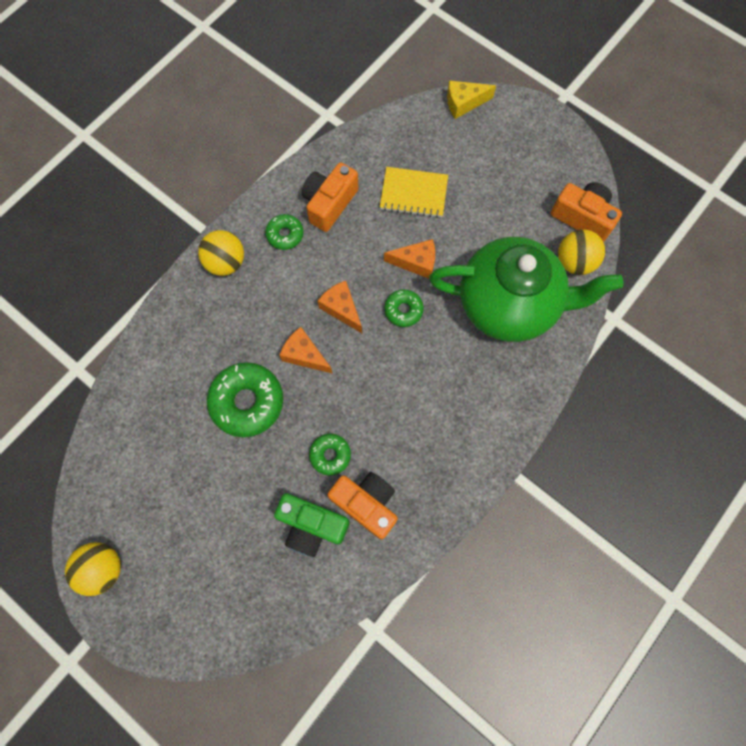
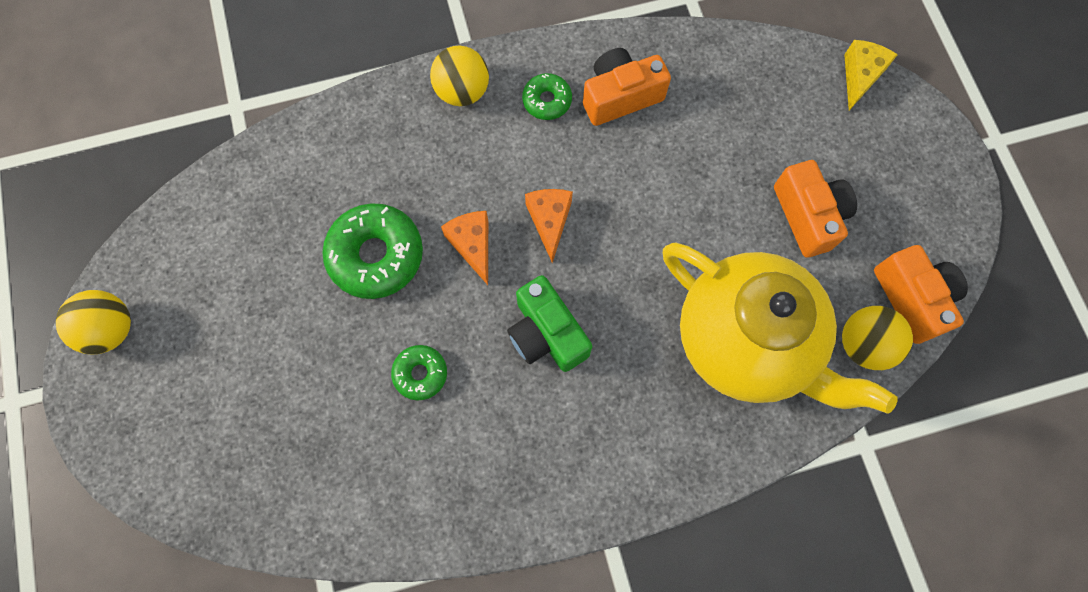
camera: 35 degrees right, 0 degrees up
(311, 526) = (345, 437): green camera -> green camera (546, 334)
(366, 504) = (420, 455): orange camera -> orange camera (808, 216)
(403, 310) = (617, 268): green donut -> none
(413, 193) = (725, 144): yellow notebook -> none
(416, 262) = (670, 223): orange cheese -> none
(464, 103) = (860, 76): yellow cheese -> yellow cheese turned 90 degrees clockwise
(509, 304) = (746, 342): green teapot -> yellow teapot

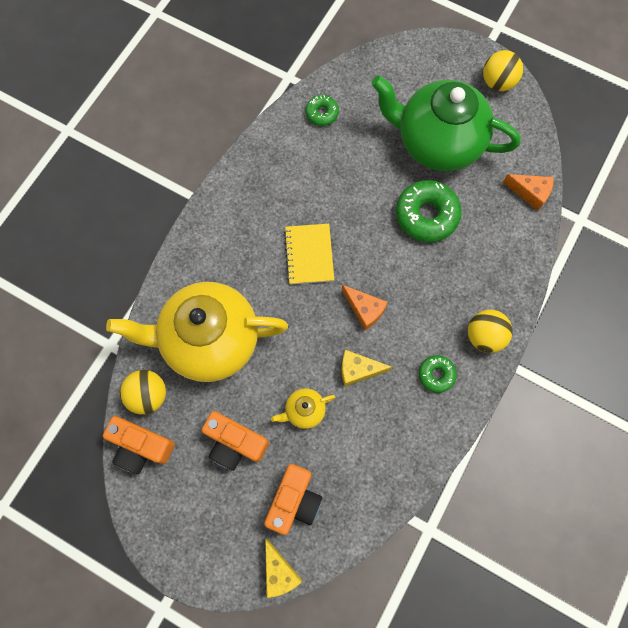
camera: 135 degrees right, 0 degrees up
(267, 325) = (437, 143): none -> green teapot
(420, 374) = (347, 185): green donut -> green donut (322, 113)
(473, 245) = (388, 262): orange cheese -> orange cheese (530, 193)
(546, 334) = (309, 255): green camera -> yellow notebook
(617, 171) = (358, 370): none -> yellow cheese
(620, 96) = (401, 417): orange camera -> orange camera (294, 501)
(709, 183) = (304, 411): none -> yellow teapot

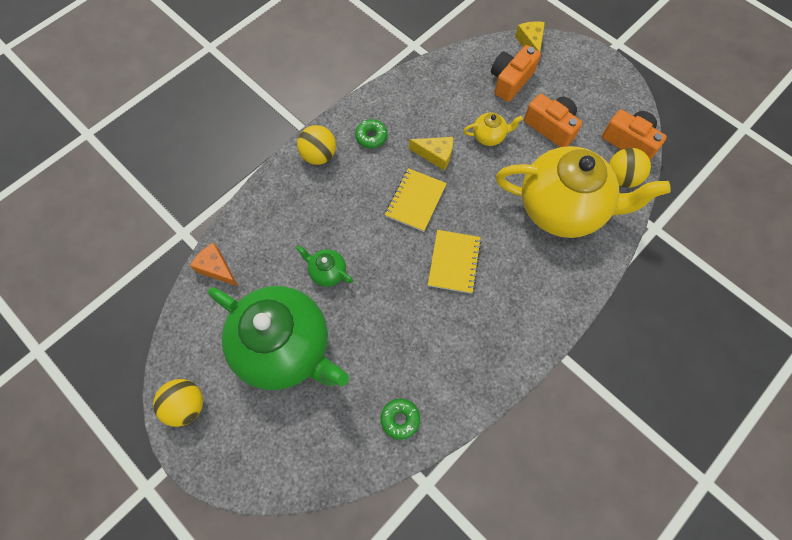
camera: 165 degrees left, 5 degrees down
(364, 309) = (415, 201): orange cheese -> yellow notebook
(426, 215) = (327, 272): green donut -> green teapot

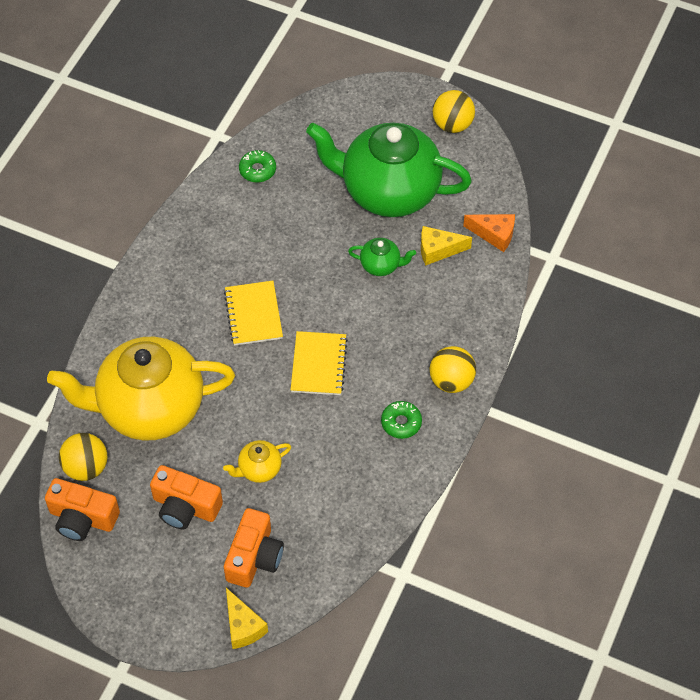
camera: 160 degrees right, 10 degrees down
(435, 155) = (315, 424): yellow cheese -> yellow cheese (438, 250)

